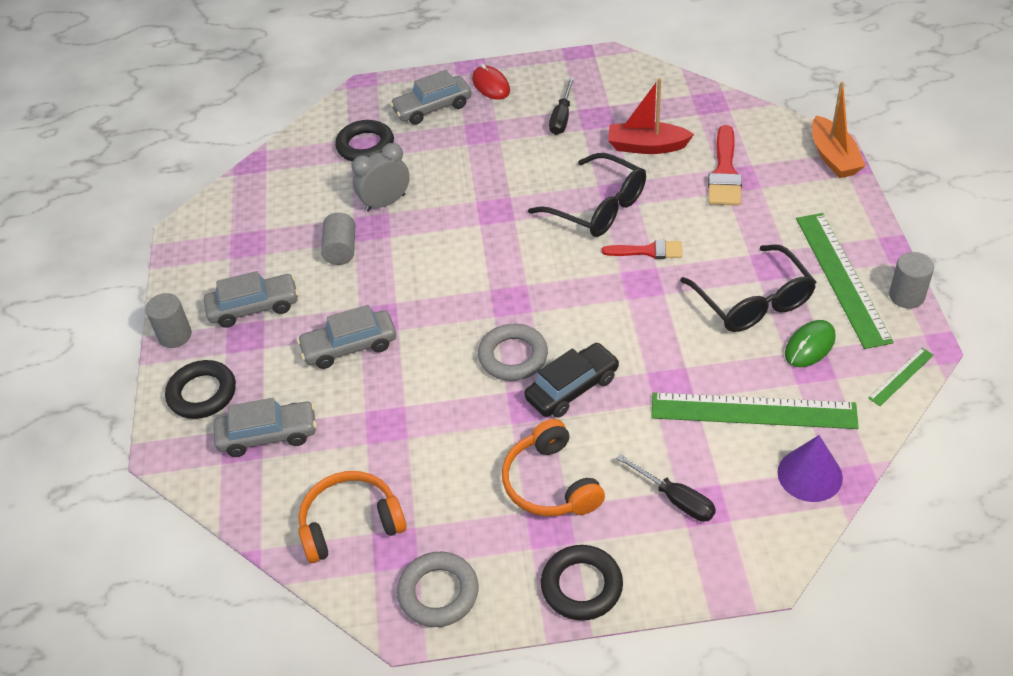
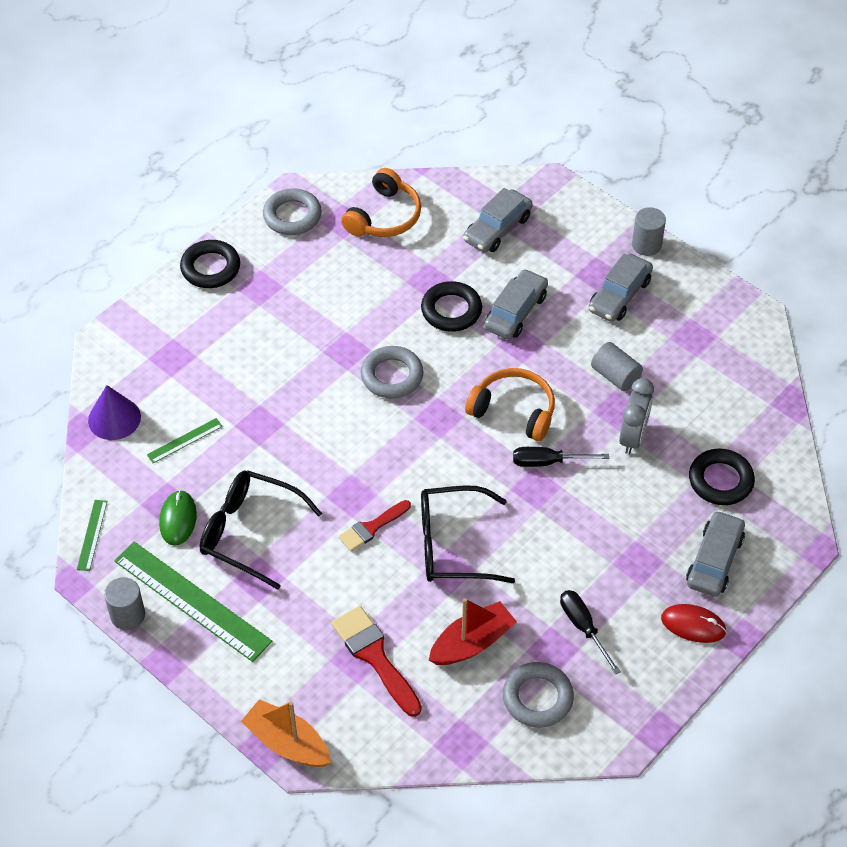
camera: 135 degrees right, 5 degrees up
(202, 393) = (574, 224): black ring -> black ring (451, 310)
(550, 483) = (283, 310): orange headphones -> orange headphones (514, 410)
(572, 388) = (327, 379): black car -> none
(634, 99) = (537, 698): none -> grey ring
(675, 499) = (193, 349): black screwdriver -> black screwdriver (548, 462)
(753, 411) = (184, 440): green ruler -> green ruler, size x0.46

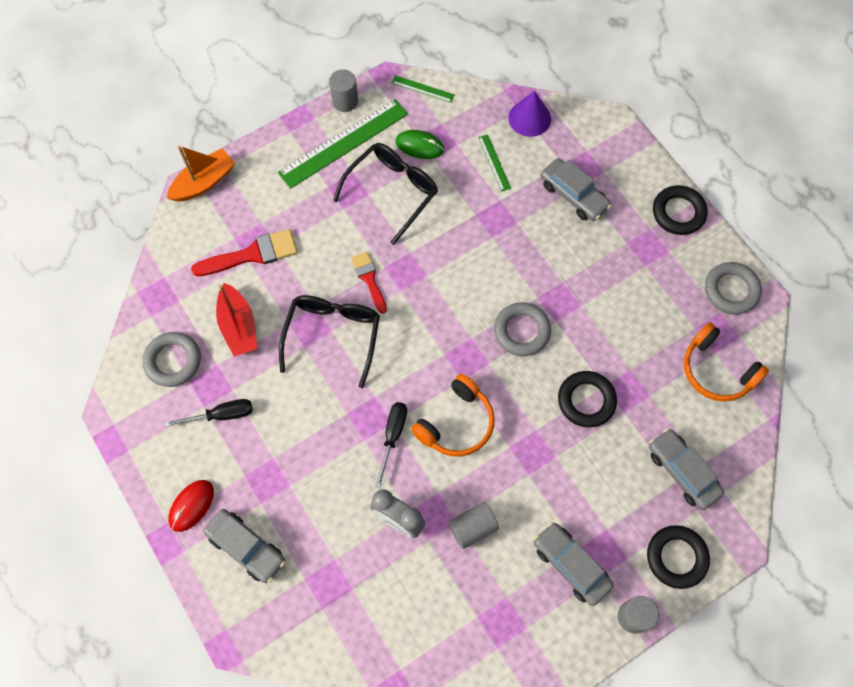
camera: 105 degrees right, 15 degrees up
(516, 312) = (571, 458): grey car -> grey car (573, 195)
(720, 480) = (327, 585): black ring -> black ring (676, 557)

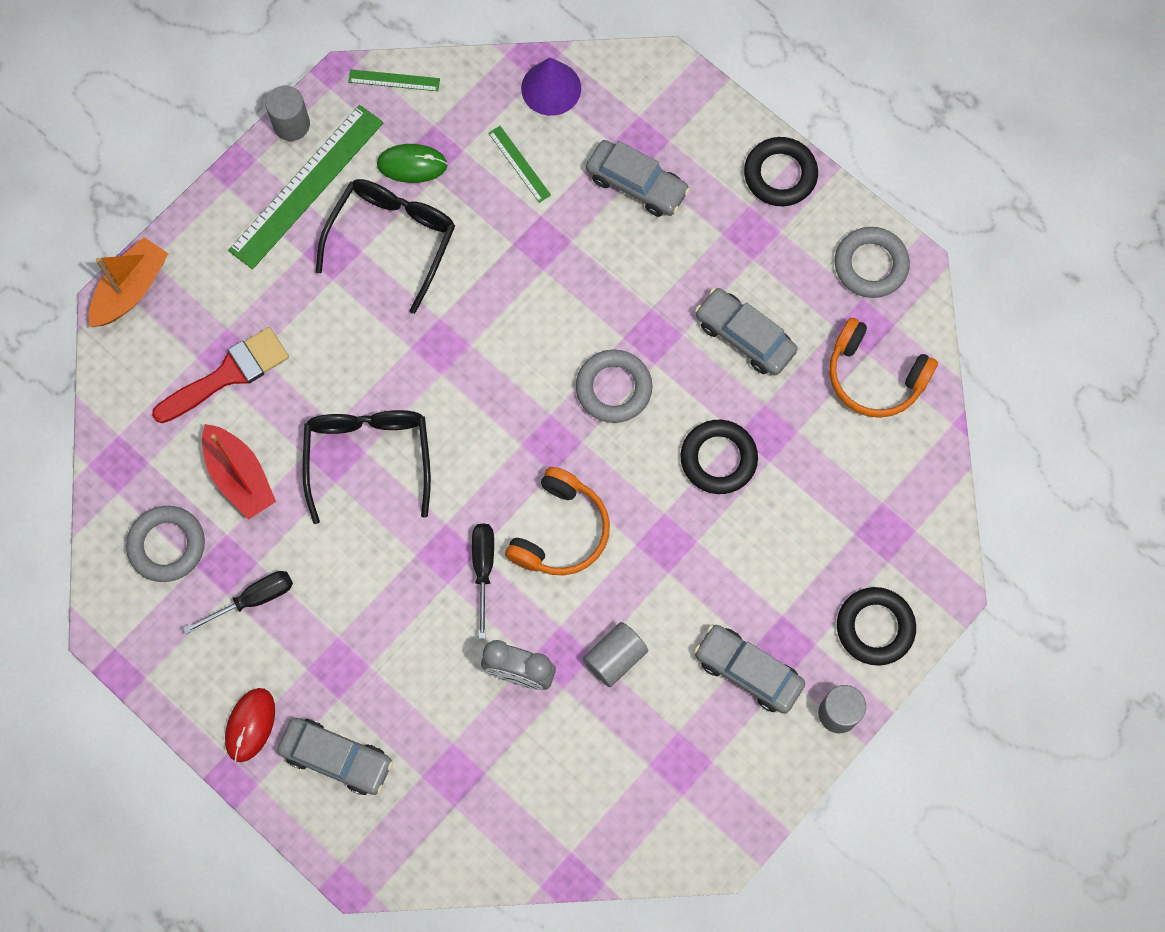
camera: 15 degrees left, 5 degrees up
(369, 279) = (395, 369): red brush -> none
(682, 471) = (859, 518): grey car -> grey car (745, 336)

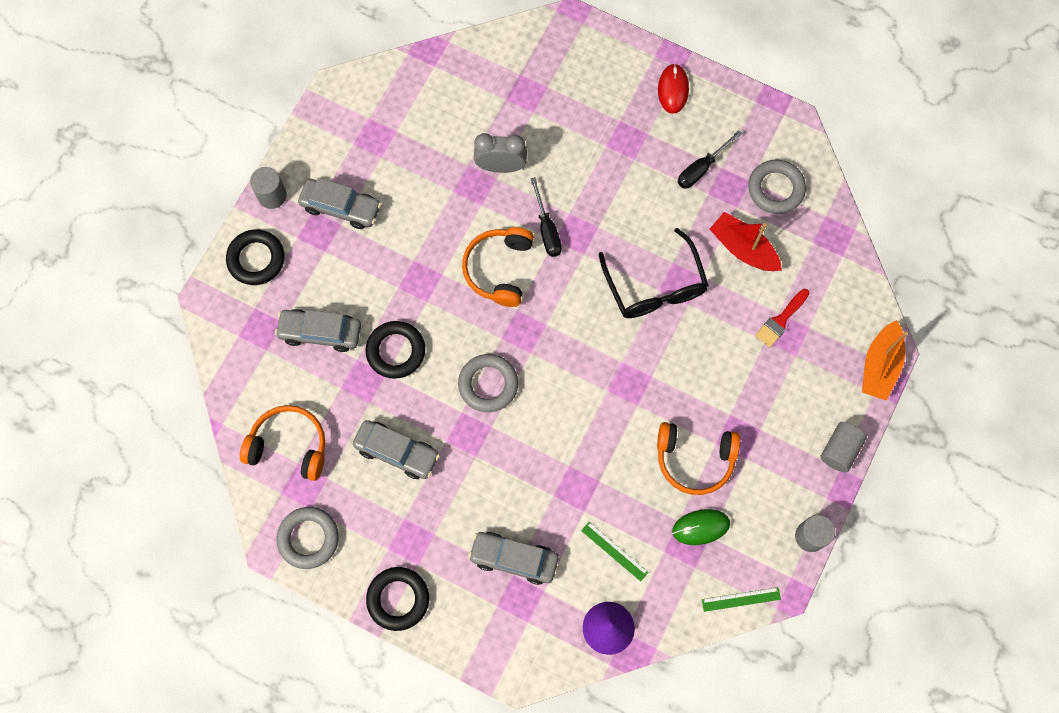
camera: 165 degrees right, 0 degrees up
(228, 374) = (780, 320): red brush -> red brush, size x0.64
(306, 186) = (778, 486): green ruler -> none
(337, 758) = (608, 84): grey car -> grey car (320, 332)
(393, 239) = (694, 459): black glasses -> orange headphones
(615, 658) = (437, 193): grey cylinder -> grey cylinder (840, 450)

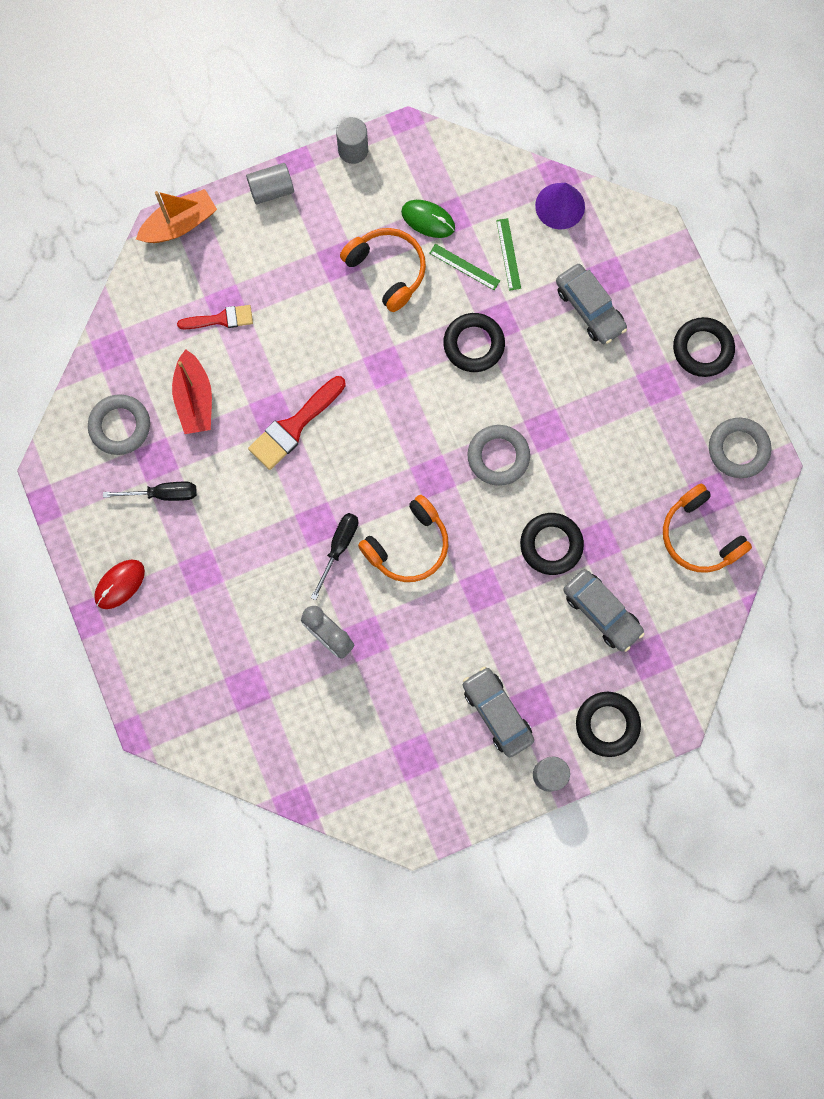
camera: 140 degrees left, 5 degrees up
(397, 452) = (615, 461): grey car -> none
(579, 455) = (473, 344): none -> black ring
(655, 286) = (294, 426): black glasses -> red brush
(741, 599) = (444, 149): green ruler -> green ruler (464, 267)

